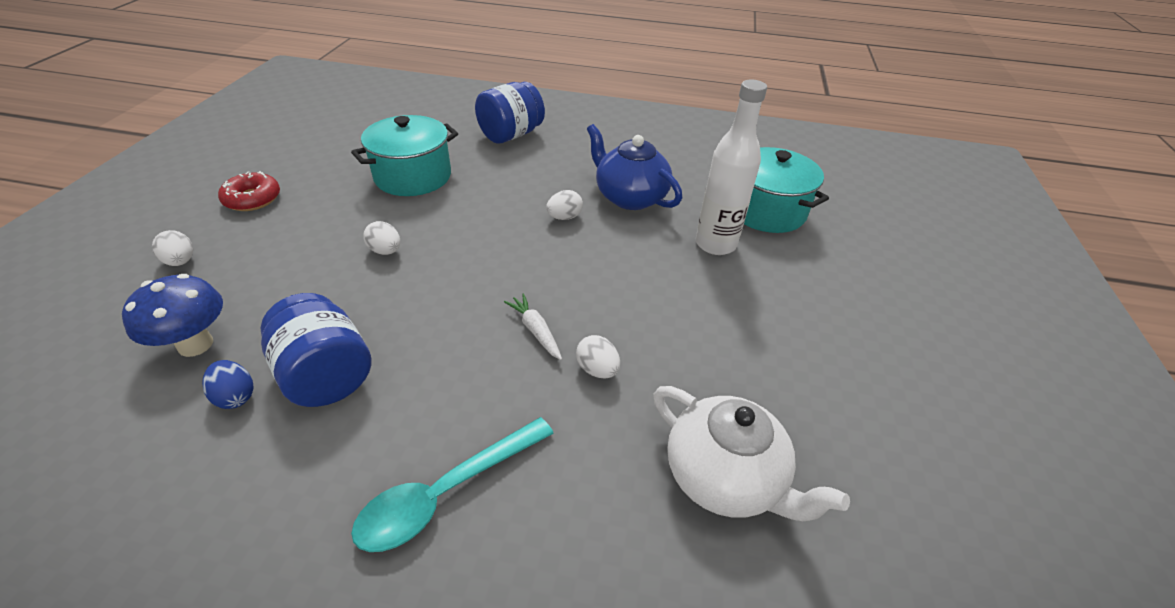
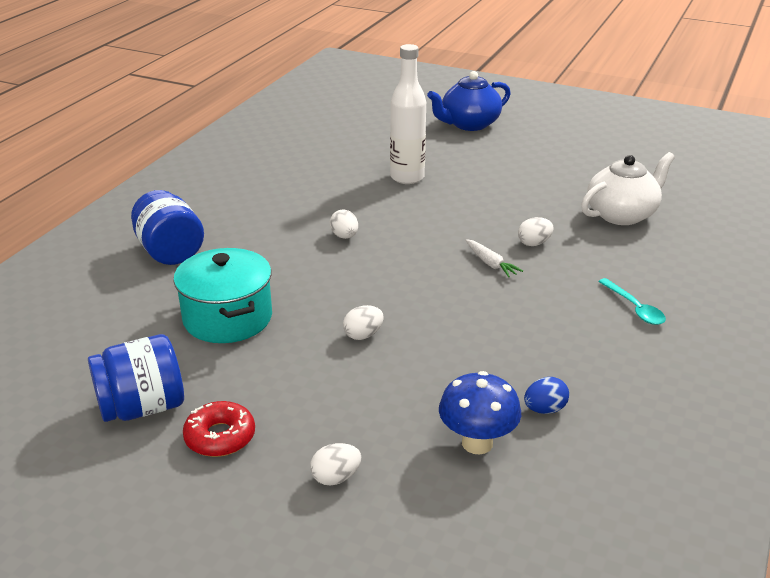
camera: 75 degrees left, 10 degrees down
(326, 375) = (526, 362): blue jar -> blue jar (142, 407)
(446, 492) = (634, 308): turquoise spoon -> turquoise spoon, size x0.63
(535, 331) = (490, 264): white carrot -> white carrot turned 105 degrees counterclockwise
(630, 197) = (325, 202): blue teapot -> blue teapot (469, 124)
(766, 211) = (370, 150): turquoise pot -> none

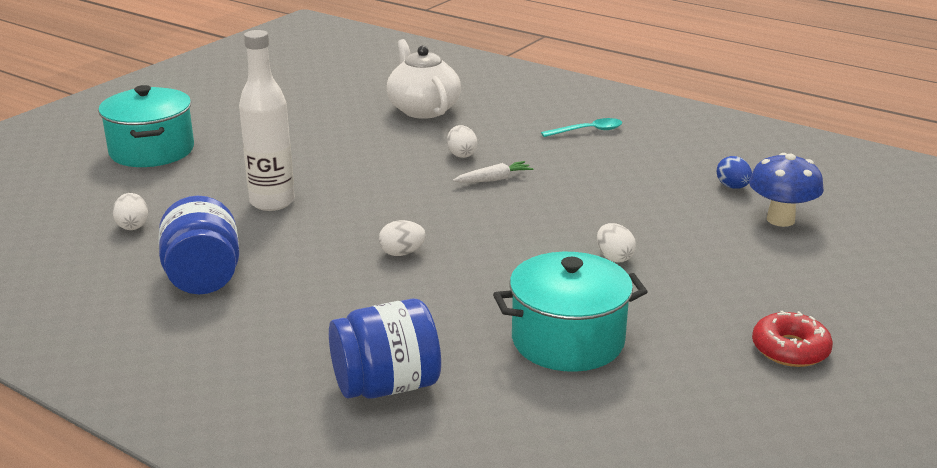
camera: 80 degrees left, 5 degrees down
(142, 407) = (745, 402): blue jar -> blue jar (203, 278)
(336, 477) = (838, 288): white egg -> white egg (133, 226)
(469, 124) = (152, 151): blue teapot -> turquoise pot

